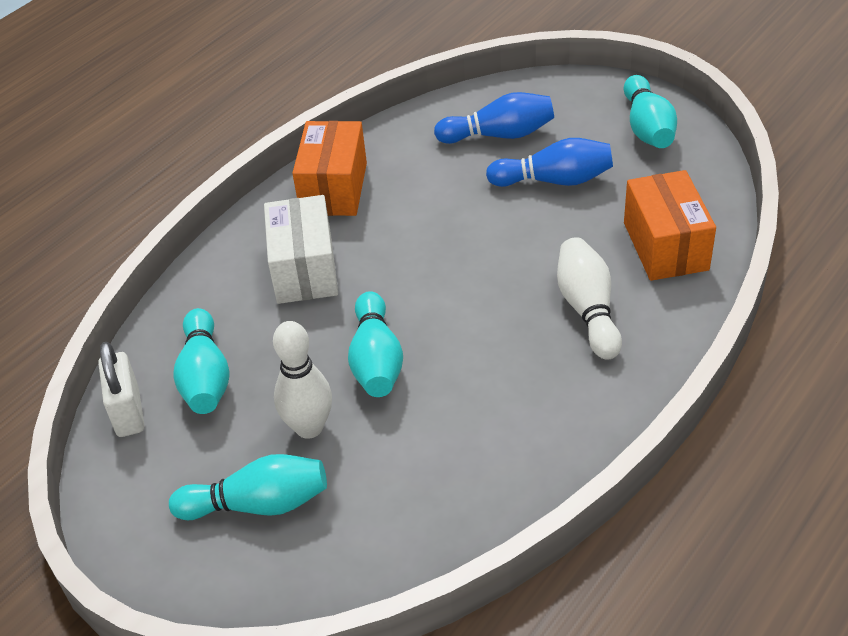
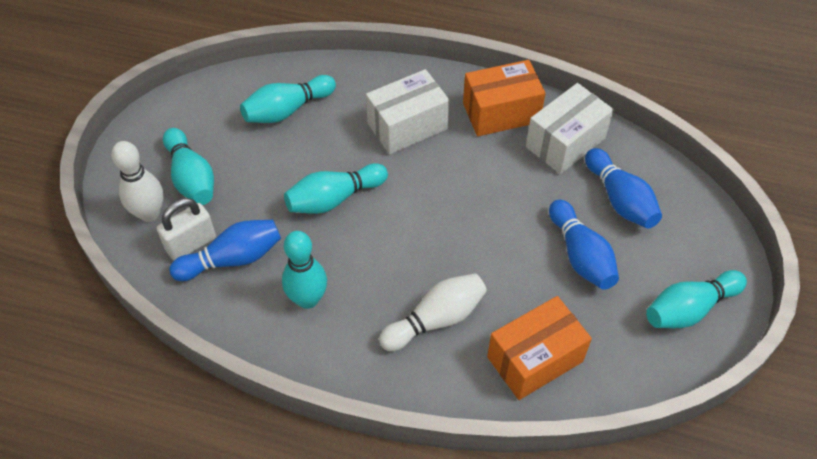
camera: 65 degrees right, 10 degrees up
(128, 412) = (245, 83): white padlock -> white padlock (191, 244)
(309, 427) = (261, 181): white bowling pin -> white bowling pin (149, 213)
(405, 152) = (565, 142): none -> white box
(418, 482) = (233, 259): none -> blue bowling pin
(513, 417) = (308, 299): none -> turquoise bowling pin

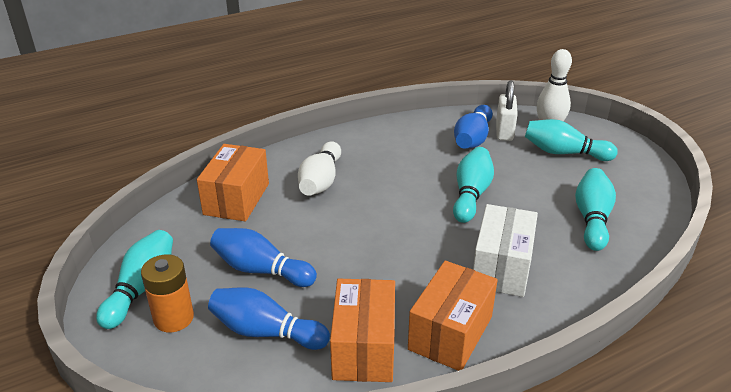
camera: 135 degrees right, 20 degrees down
(308, 299) = (405, 148): turquoise bowling pin -> none
(565, 142) = (364, 348): white box -> orange box
(679, 259) = (173, 318): none -> orange battery

